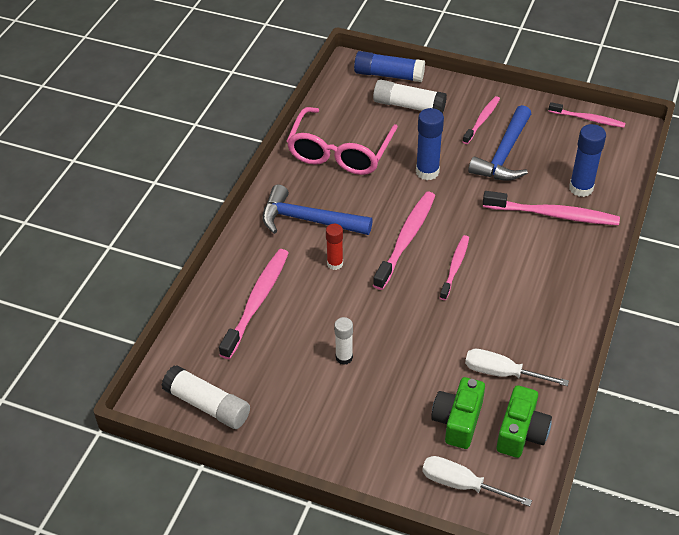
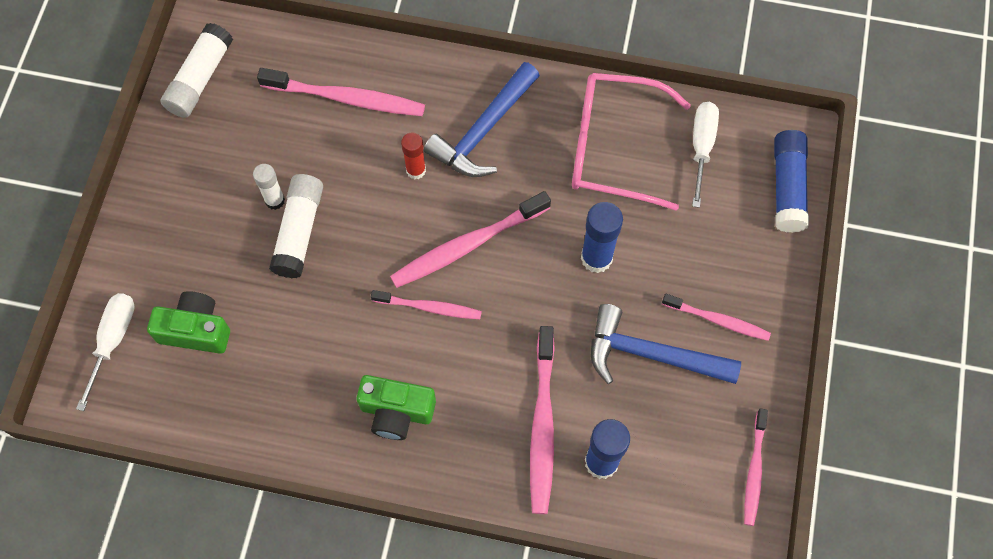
camera: 80 degrees right, 20 degrees up
(309, 220) = (484, 131): blue hammer -> blue hammer turned 150 degrees counterclockwise
(406, 239) = (468, 245): pink toothbrush -> pink toothbrush turned 135 degrees clockwise
(408, 106) = (726, 220): white glue stick -> white glue stick (299, 231)
(502, 373) = (267, 375): white screwdriver -> white screwdriver (701, 148)
(521, 432) = (184, 400): green camera -> green camera (396, 412)

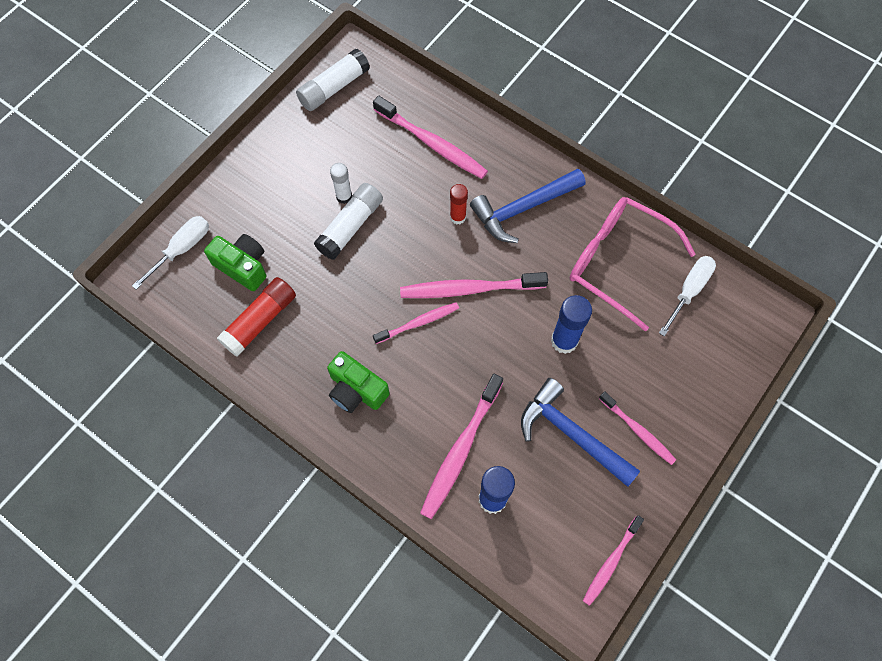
camera: 25 degrees right, 0 degrees up
(248, 383) = (260, 321): none -> red glue stick
(429, 307) = (418, 323): pink toothbrush -> pink toothbrush turned 60 degrees counterclockwise
(787, 187) = (745, 351): blue glue stick -> none

